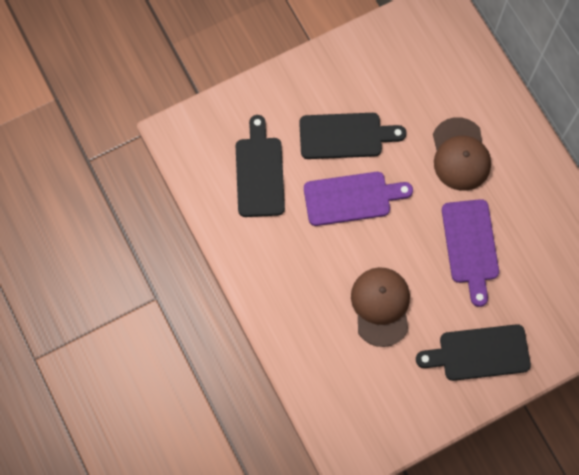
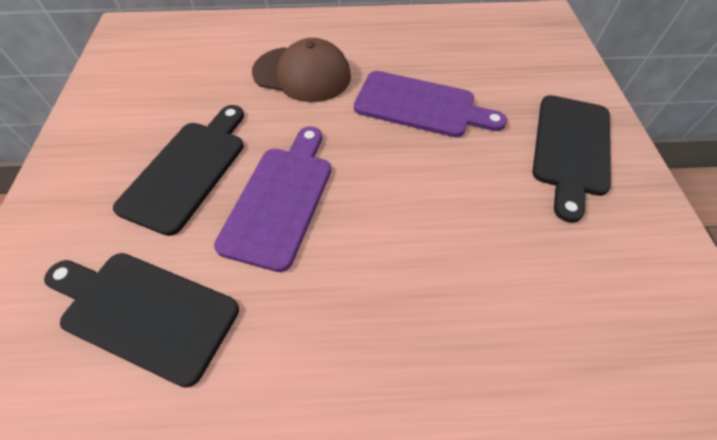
camera: 65 degrees left, 15 degrees down
(381, 306) = (465, 231): brown cap -> none

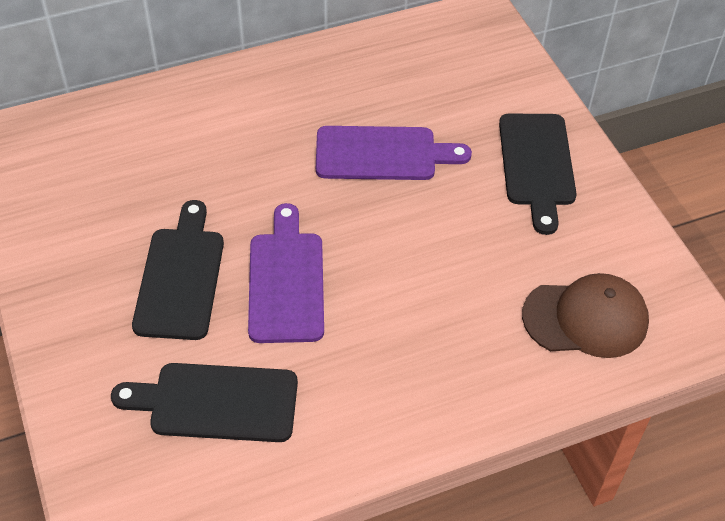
camera: 20 degrees left, 5 degrees down
(302, 74) = (244, 147): brown cap -> brown cap (586, 318)

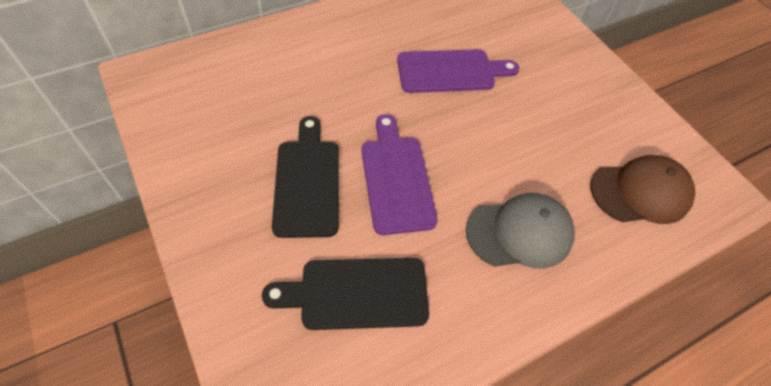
camera: 10 degrees left, 5 degrees up
(421, 353) = (520, 233): none -> grey cap
(537, 165) = (568, 73): black cutting board -> none

